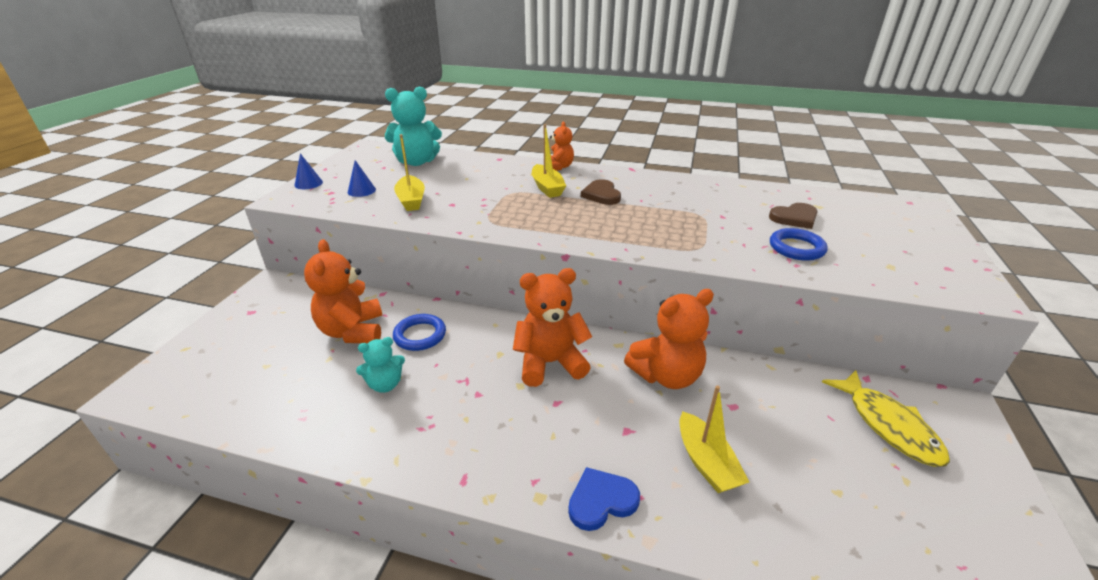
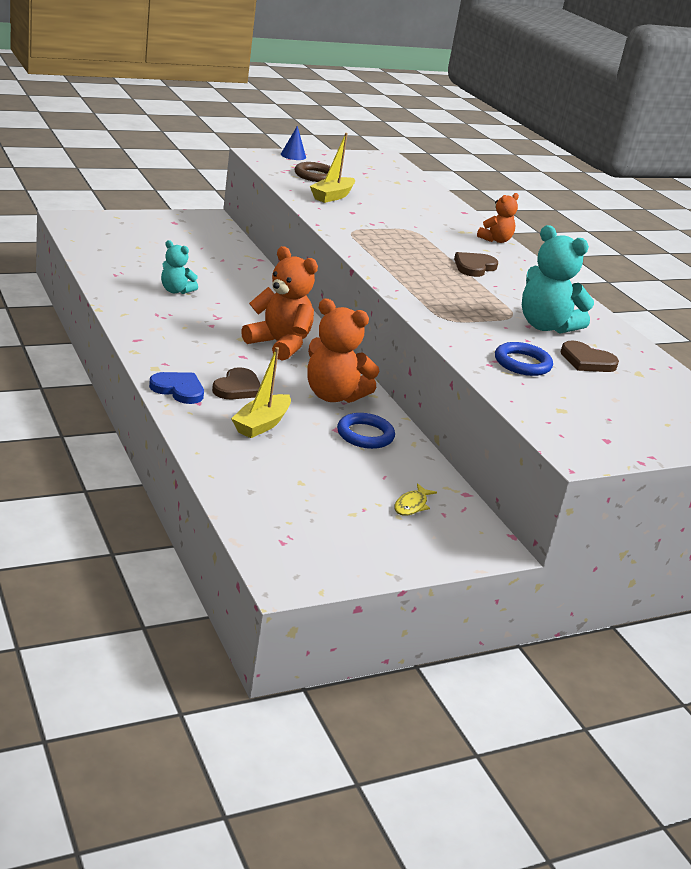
camera: 45 degrees right, 5 degrees down
(353, 331) = (207, 263): orange teddy bear -> none
(361, 190) = (315, 176): blue cone -> brown ring
(416, 162) = (396, 182): turquoise teddy bear -> turquoise teddy bear (545, 326)
(420, 335) = (237, 287): blue ring -> blue ring (365, 435)
(547, 188) = (445, 242): yellow boat -> none
(620, 442) = (237, 388): none -> brown heart
(888, 425) = (412, 505): yellow fish -> yellow fish, size x0.50

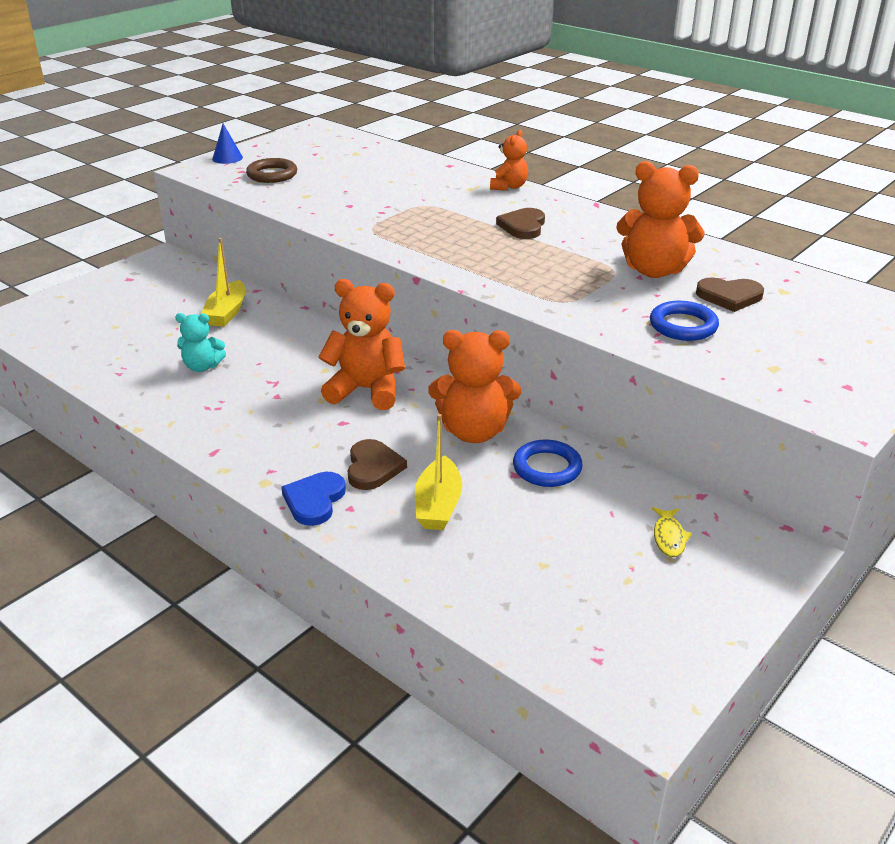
camera: 20 degrees left, 5 degrees up
(178, 390) = (314, 500): blue heart -> blue heart turned 75 degrees counterclockwise
(332, 196) = (312, 193): yellow boat -> yellow boat (227, 312)
(545, 326) = (654, 270): turquoise teddy bear -> orange teddy bear

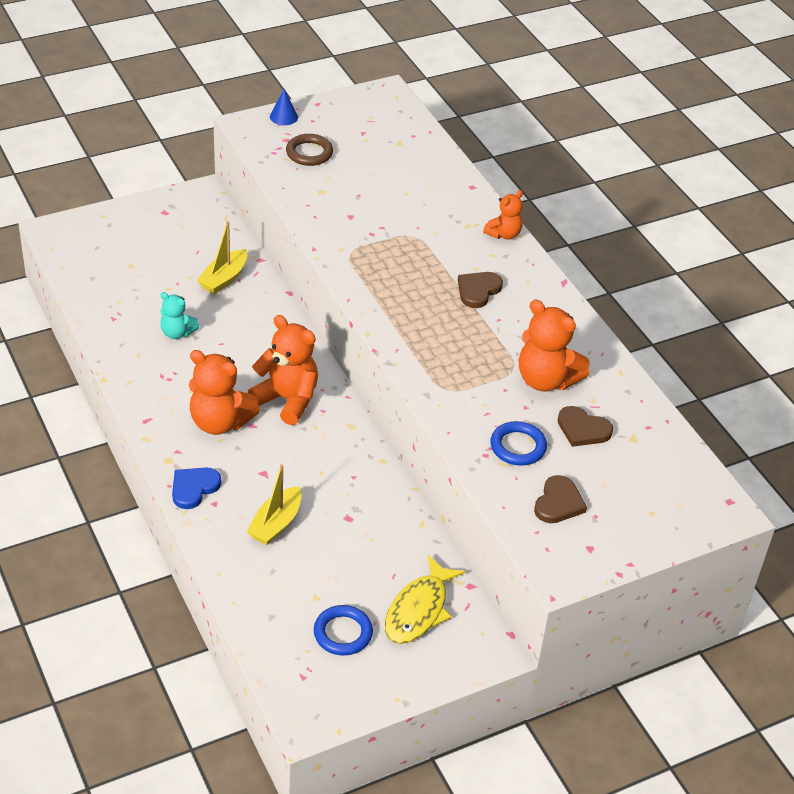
camera: 20 degrees right, 10 degrees up
(373, 467) = (250, 474): brown heart -> brown heart (558, 503)
(474, 431) = (343, 468): orange teddy bear -> orange teddy bear (220, 422)
(547, 468) = (375, 520): blue ring -> blue ring (343, 633)
(669, 537) = (419, 610): yellow fish -> yellow fish, size x2.01

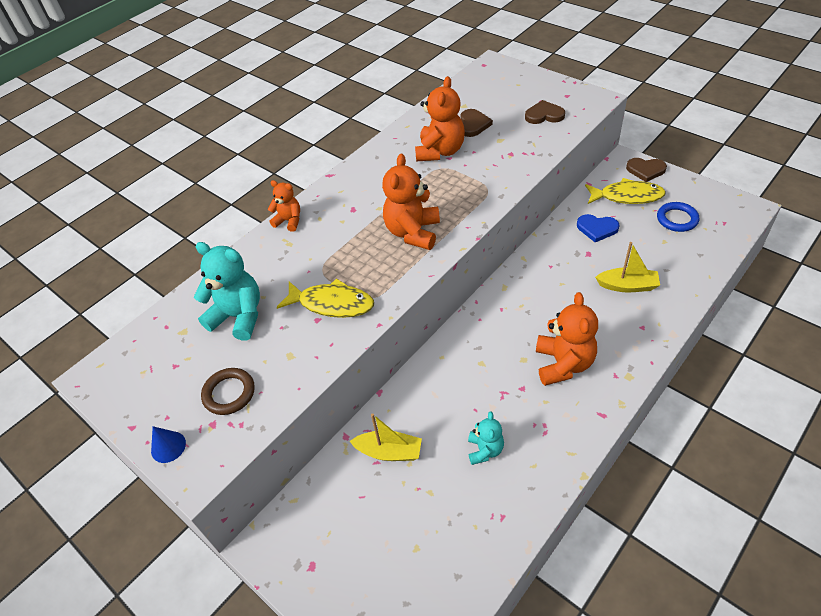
camera: 105 degrees left, 5 degrees up
(194, 488) = (640, 346): blue heart -> blue heart (597, 228)
(287, 400) = (506, 334): orange teddy bear -> orange teddy bear (413, 232)
(362, 229) = (332, 304): none -> yellow fish
(392, 175) = (238, 316): none -> turquoise teddy bear
(478, 290) = (368, 211): brown heart -> brown heart (645, 170)
(518, 447) = (513, 143): blue ring -> none

